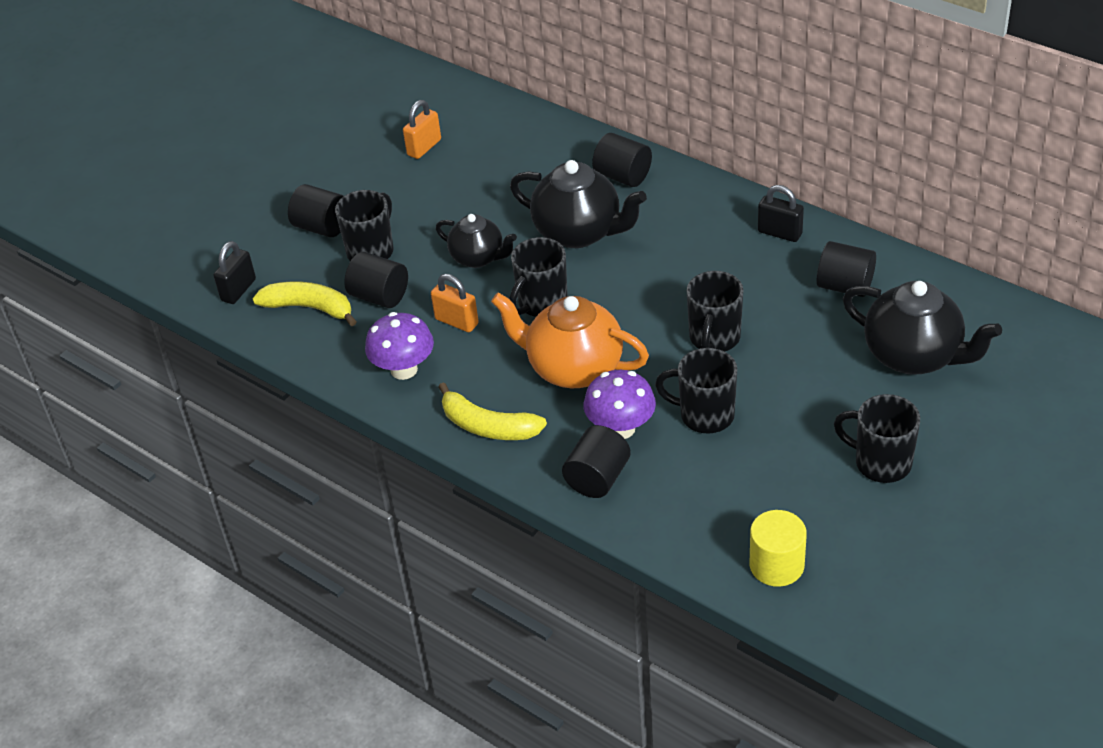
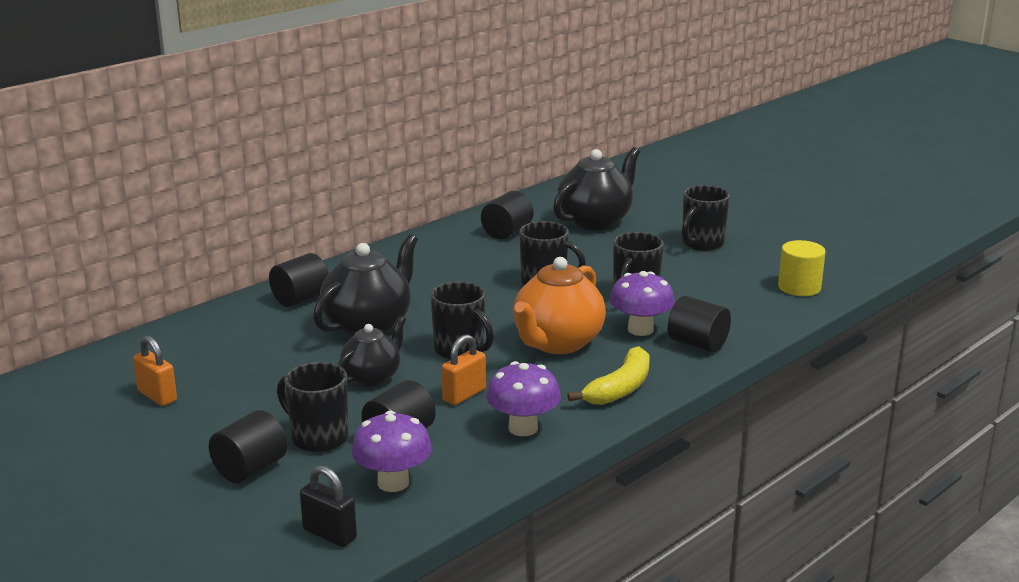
camera: 85 degrees left, 20 degrees down
(309, 308) = (393, 482): yellow banana -> purple mushroom
(779, 233) = (428, 246): black padlock -> none

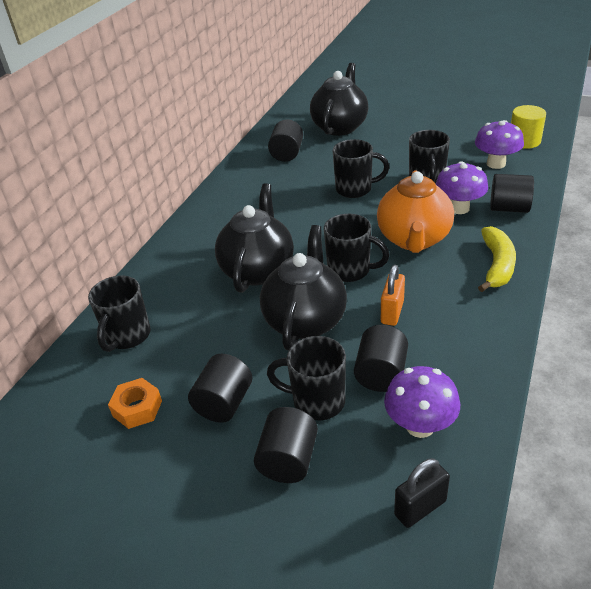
camera: 20 degrees left, 15 degrees up
(157, 396) = (137, 408): orange padlock -> orange nut
(301, 299) = (181, 262): black cylinder -> black cylinder (224, 403)
(329, 534) = (420, 508): black padlock -> black padlock turned 45 degrees counterclockwise
(372, 377) = (305, 320): black teapot -> black teapot, size x1.61
(523, 428) = (465, 328): purple mushroom -> purple mushroom (496, 164)
(701, 244) = (428, 125): black mug -> black mug (127, 336)

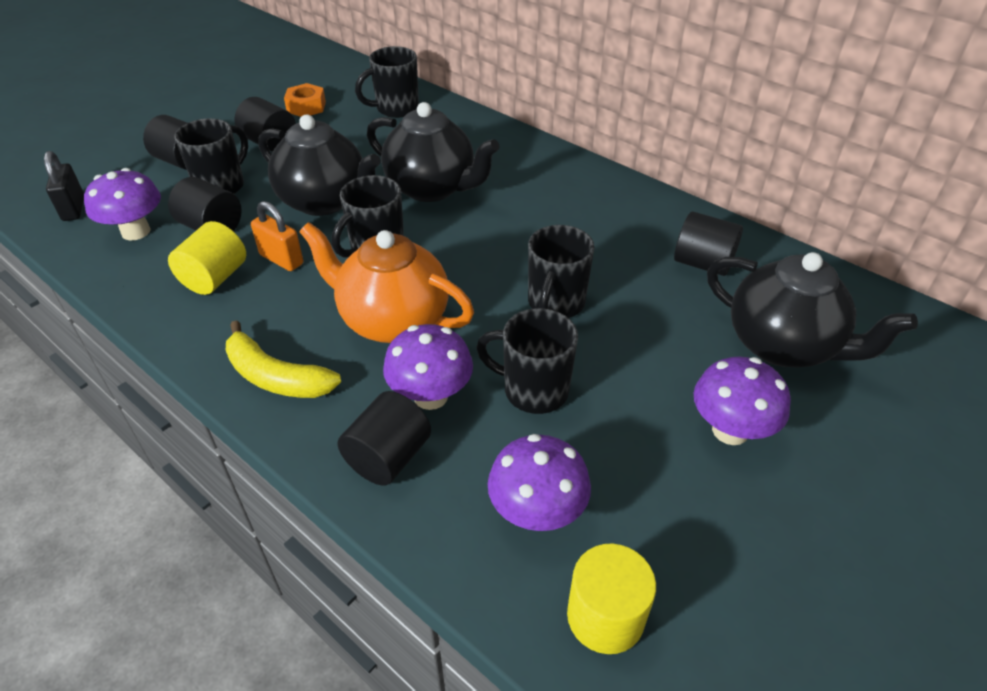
camera: 105 degrees right, 5 degrees up
(127, 336) = (396, 109): black mug -> black mug turned 60 degrees counterclockwise
(406, 131) = (730, 430): none -> purple mushroom
(437, 338) = (215, 278): none -> yellow cylinder

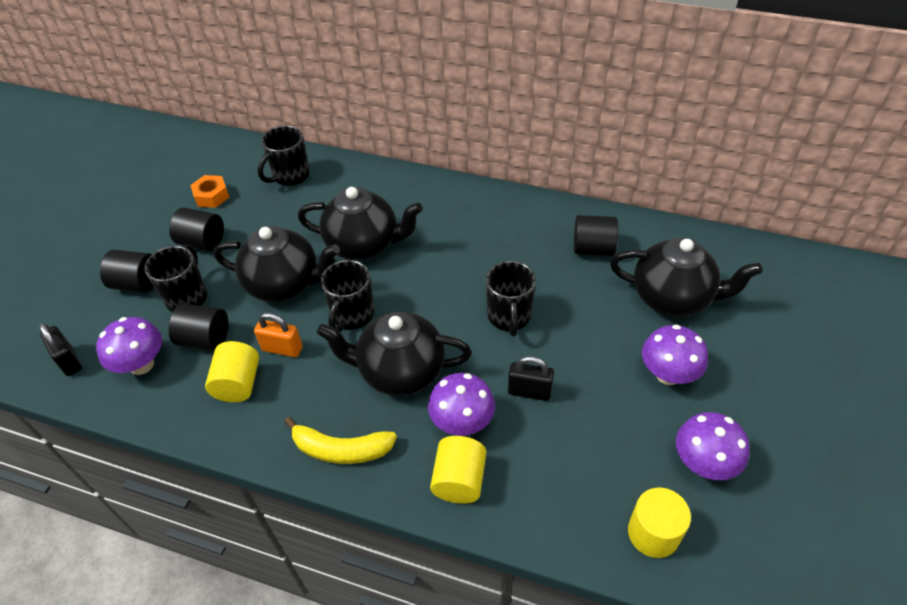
camera: 20 degrees left, 5 degrees up
(388, 457) = (459, 480): black cylinder -> yellow cylinder
(392, 320) = (400, 372): orange teapot -> black teapot
(533, 390) = (529, 391): black mug -> black padlock
(537, 513) = (578, 481): purple mushroom -> purple mushroom (703, 463)

